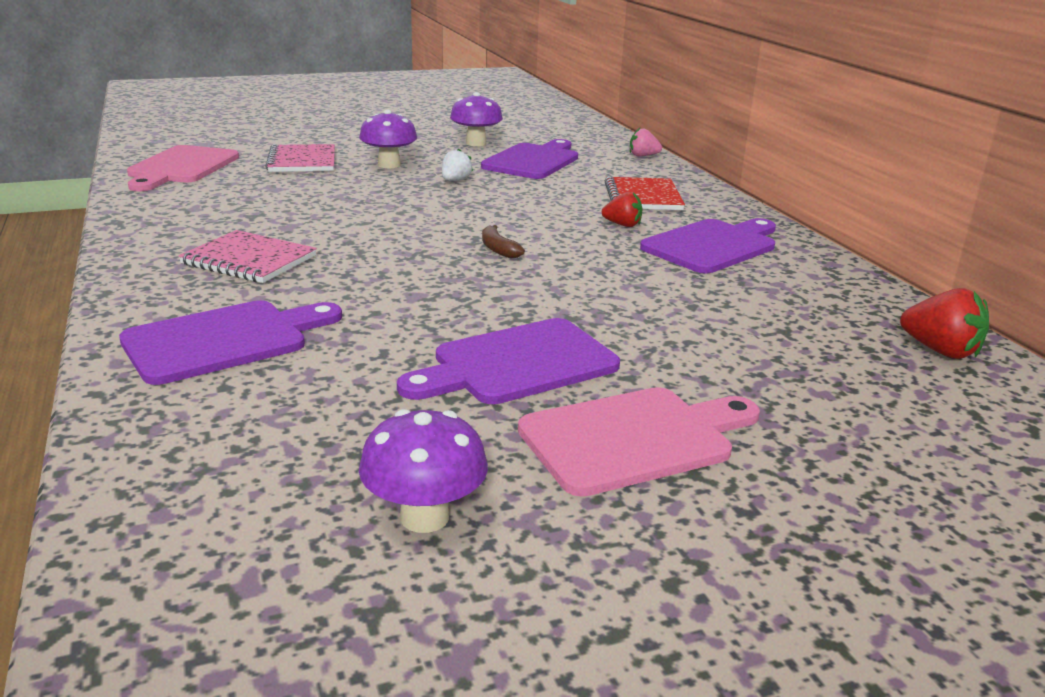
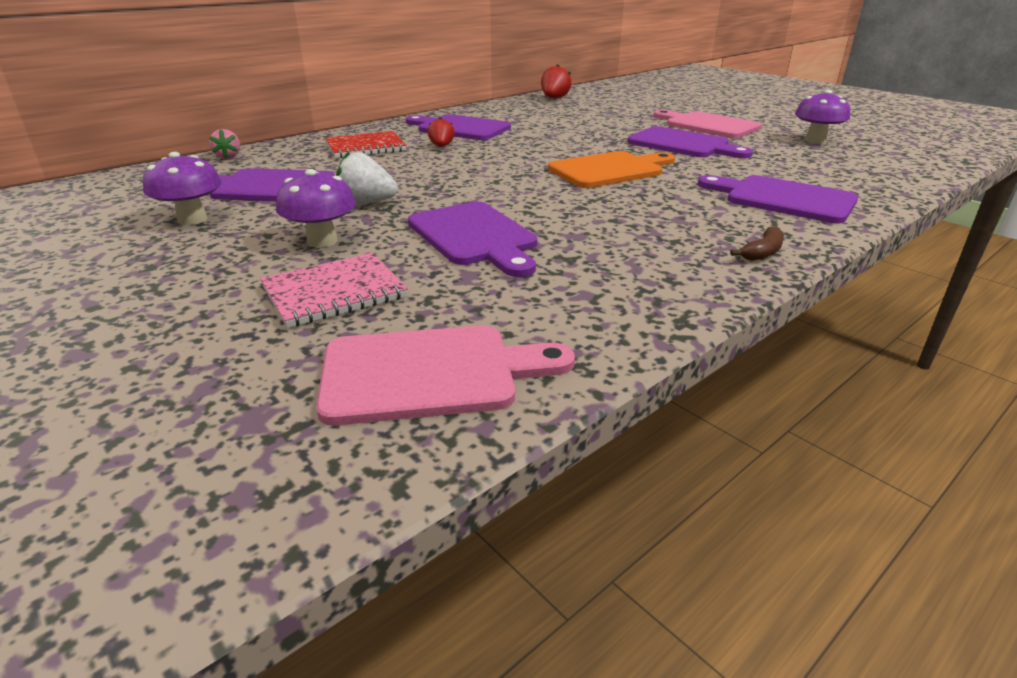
camera: 110 degrees left, 5 degrees up
(249, 260) = (668, 227): pink notebook -> none
(336, 199) = (475, 236): none -> purple cutting board
(444, 281) = (610, 170): none -> orange cutting board
(455, 181) = (366, 203): white strawberry -> white strawberry, size x1.50
(498, 249) = (533, 166): brown banana -> brown banana (762, 252)

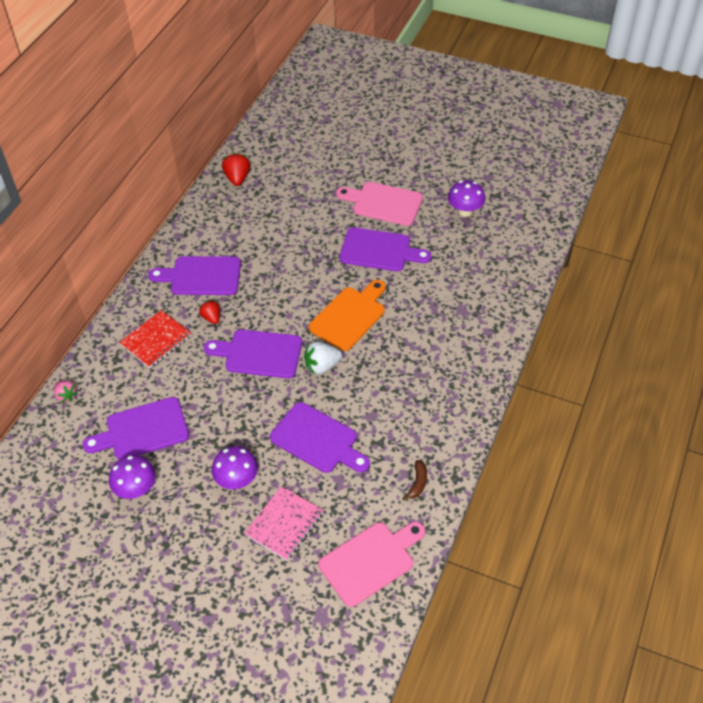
camera: 25 degrees left, 20 degrees up
(366, 203) = (226, 426): white strawberry -> white strawberry (322, 366)
(762, 252) = (472, 396): brown banana -> brown banana (417, 483)
(783, 199) = (466, 322): purple cutting board -> purple cutting board (259, 354)

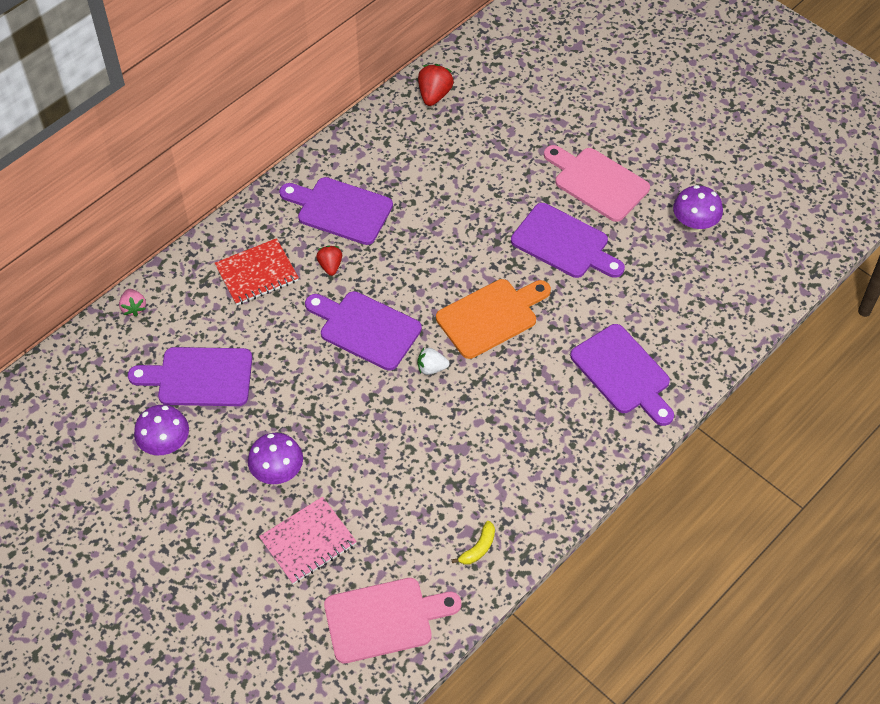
camera: 20 degrees right, 5 degrees up
(318, 440) = (387, 456): purple cutting board -> purple cutting board (623, 373)
(322, 366) = (431, 368): white strawberry -> white strawberry, size x0.67
(417, 483) = (478, 548): brown banana -> yellow banana

